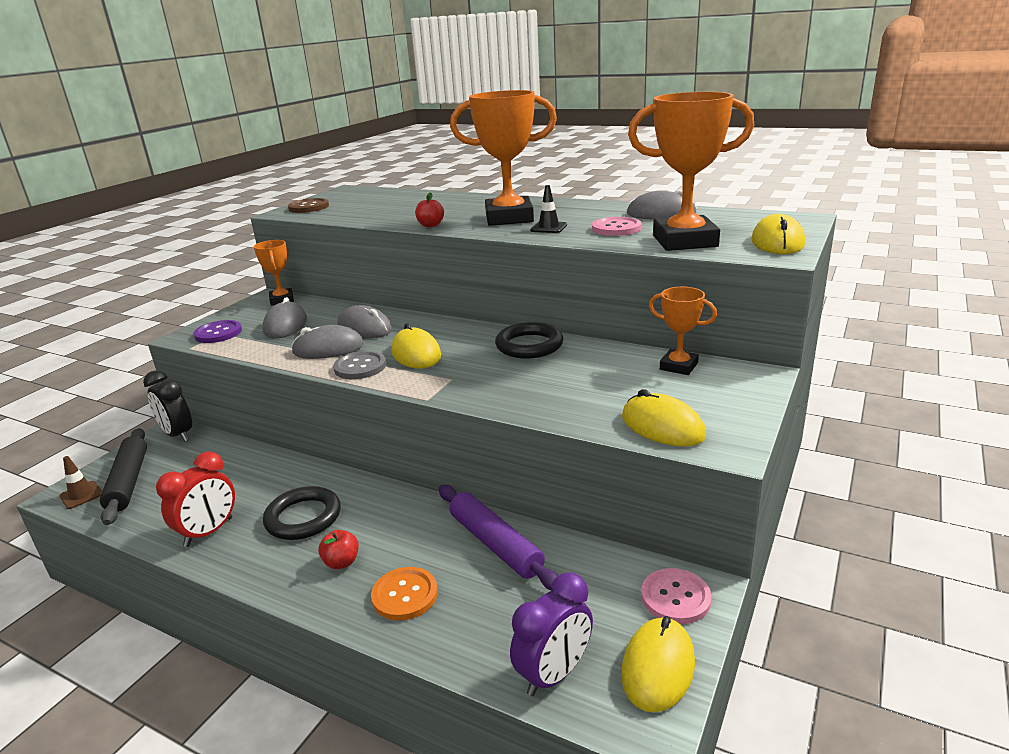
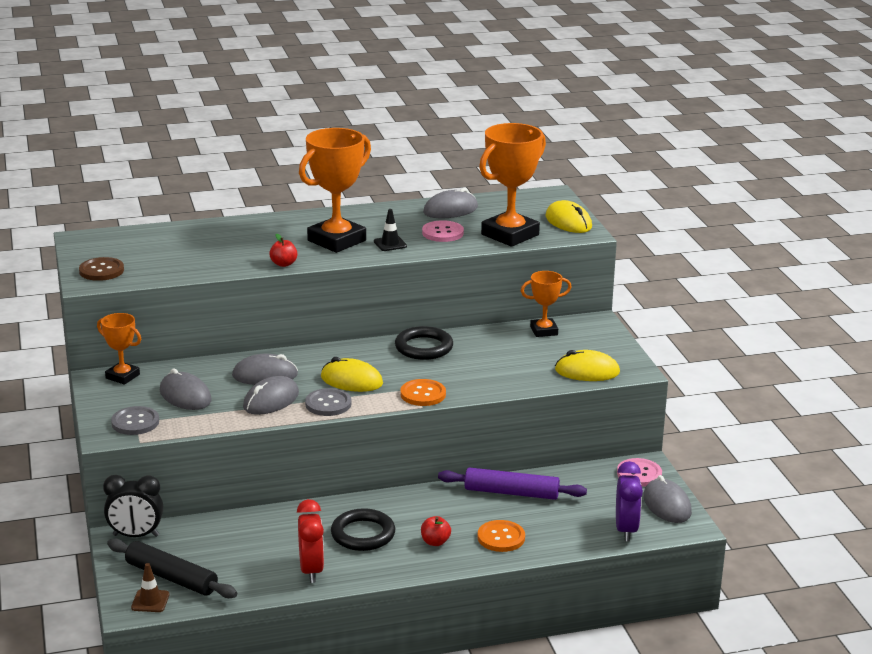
camera: 45 degrees left, 0 degrees up
(218, 333) = (135, 422): purple button -> grey button
(450, 387) = (423, 394): none -> orange button
(658, 667) = (667, 505): yellow mouse -> grey mouse

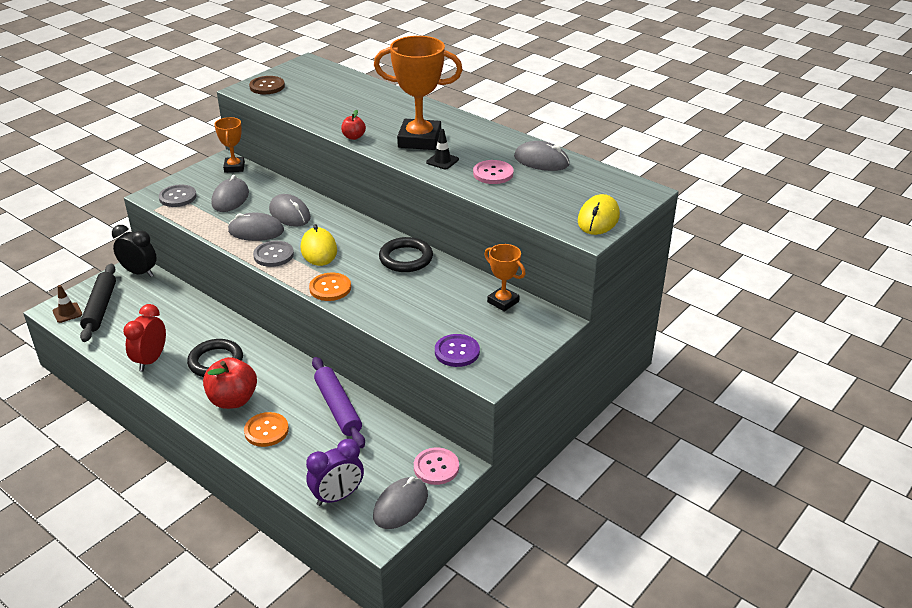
camera: 55 degrees right, 10 degrees up
(136, 535) = (139, 272): black clock -> black clock turned 150 degrees clockwise
(311, 570) = (151, 360): red clock -> red clock turned 150 degrees clockwise
(435, 542) = (233, 400): red apple -> red apple, size x1.94
(510, 235) = (532, 202): orange trophy -> none
(587, 371) = (457, 352): yellow mouse -> purple button

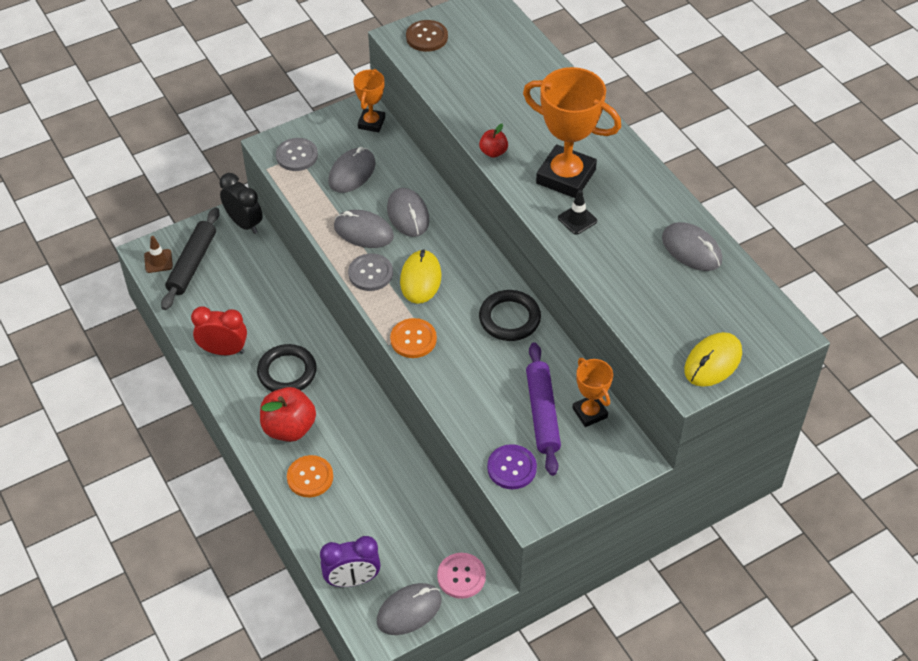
camera: 20 degrees right, 15 degrees up
(151, 360) = (224, 350): red clock -> red clock turned 60 degrees clockwise
(337, 408) = (390, 470): purple rolling pin -> purple rolling pin (542, 413)
(493, 173) = (626, 256): pink button -> none

